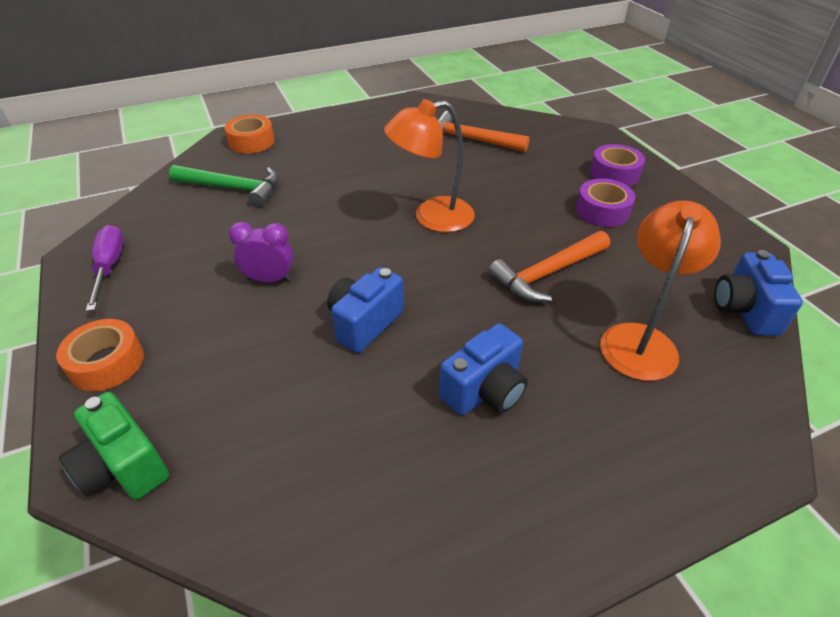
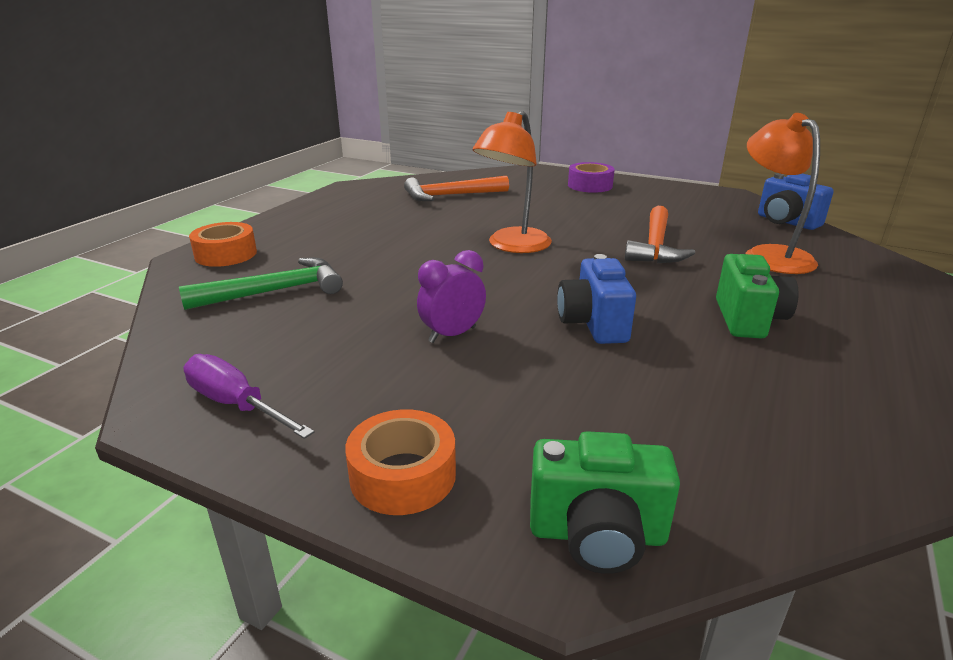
camera: 40 degrees left, 15 degrees down
(484, 391) = (748, 319): blue camera -> green camera
(602, 211) = (621, 205): purple tape -> none

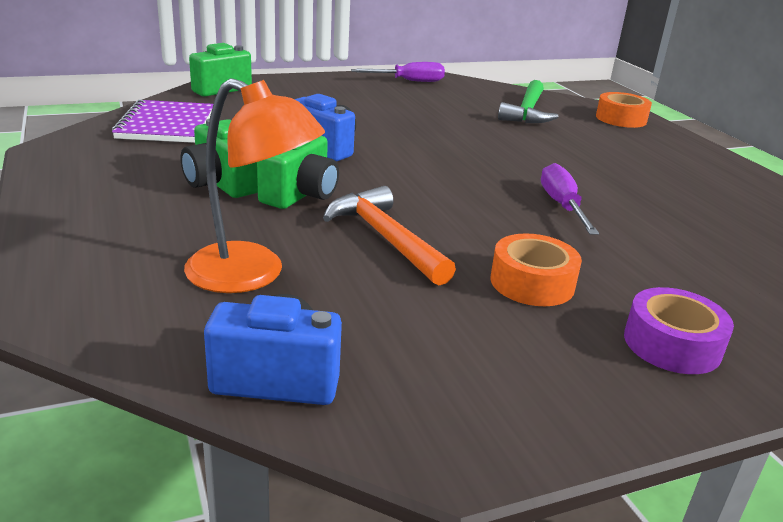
camera: 130 degrees right, 0 degrees up
(403, 475) = (307, 83): orange tape -> orange tape (532, 283)
(450, 196) = (711, 231): orange hammer -> none
(452, 335) = (389, 121): purple clock -> none
(497, 226) = (562, 206): none -> purple screwdriver
(512, 246) = (496, 188): orange lamp -> none
(681, 288) = (300, 195): none -> green camera
(770, 443) = (166, 125): none -> purple notebook

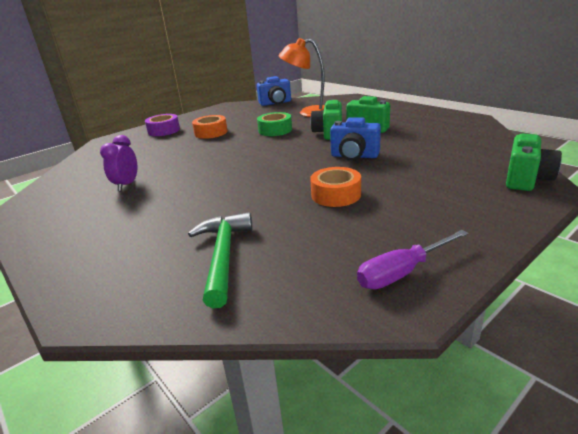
camera: 165 degrees right, 0 degrees up
(166, 125) = (466, 142): purple notebook -> none
(385, 238) = (275, 130): orange hammer -> green tape
(562, 206) = (195, 163): purple screwdriver -> none
(621, 119) = (103, 286): orange tape -> orange tape (336, 195)
(663, 199) = (127, 185): none -> purple clock

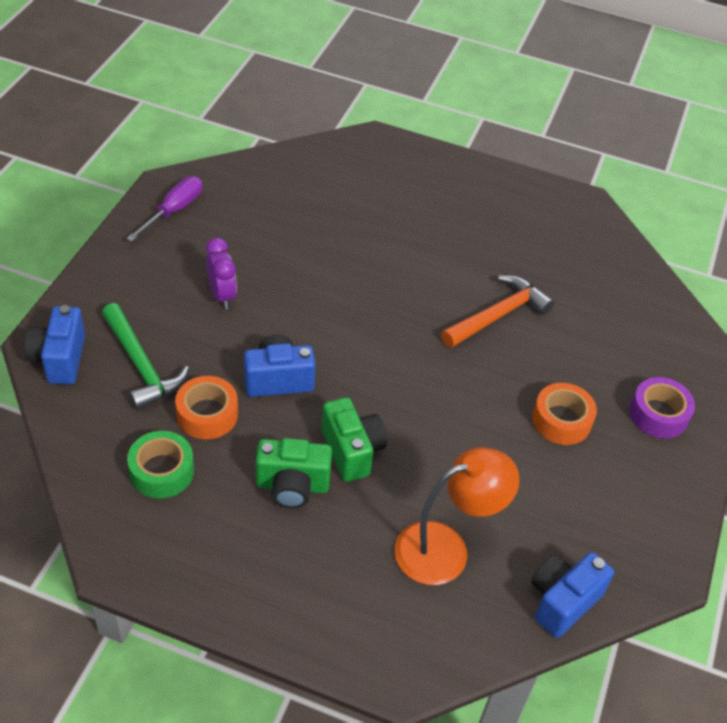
camera: 145 degrees right, 20 degrees up
(127, 185) = (522, 263): purple clock -> purple clock (222, 295)
(183, 165) = (498, 315): none -> orange hammer
(223, 256) = (320, 197): green hammer -> green hammer (141, 366)
(275, 130) = (453, 448): green tape -> green tape (161, 471)
(336, 195) = (265, 291): orange tape -> orange tape (207, 414)
(526, 180) = (59, 359): green camera -> blue camera

